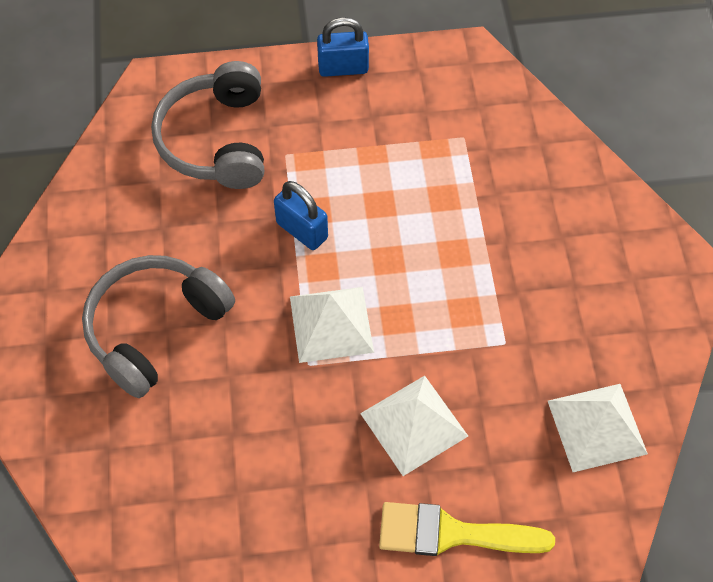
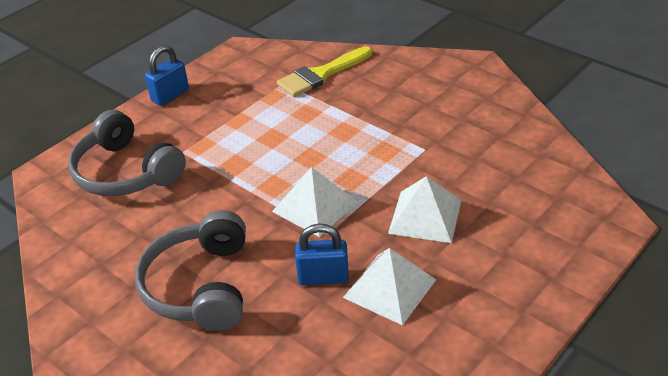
camera: 40 degrees left, 20 degrees down
(302, 230) = (239, 178): blue padlock -> blue padlock (323, 277)
(452, 533) = (513, 247): yellow brush -> yellow brush (321, 74)
(596, 427) = (519, 150): white pyramid -> white pyramid (390, 288)

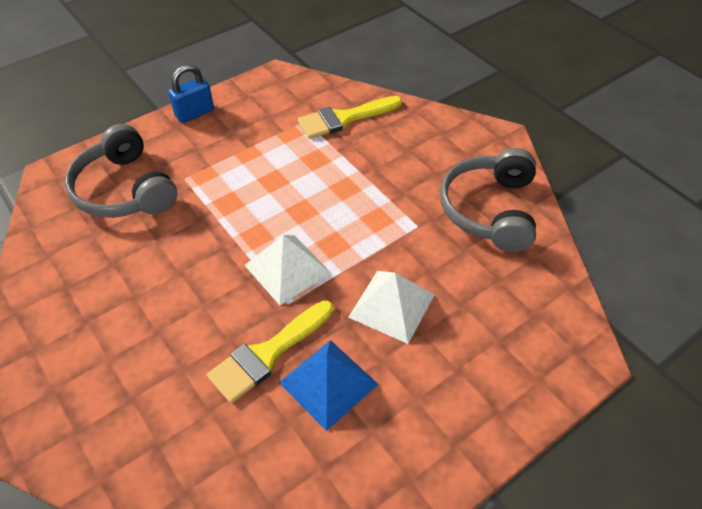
camera: 10 degrees right, 10 degrees up
(200, 286) = (147, 335): grey headphones -> grey headphones (489, 210)
(323, 277) = (267, 354): blue padlock -> yellow brush
(390, 288) = (328, 383): white pyramid -> blue pyramid

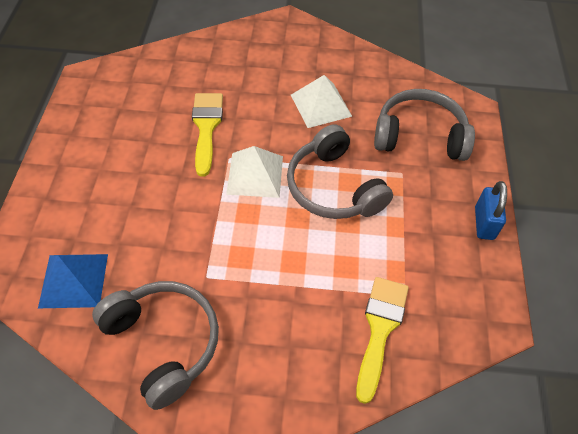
camera: 130 degrees right, 5 degrees up
(246, 209) = (333, 187): none -> grey headphones
(328, 383) = (157, 140): blue pyramid -> blue pyramid (73, 280)
(391, 306) = (165, 205): white pyramid -> white pyramid (321, 105)

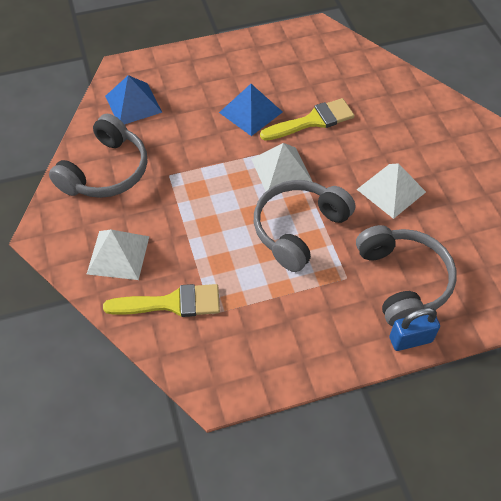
camera: 70 degrees right, 0 degrees up
(162, 172) = (251, 112): none -> blue pyramid
(295, 365) = (118, 255): none -> white pyramid
(484, 223) = (323, 362): blue padlock -> blue padlock (410, 339)

